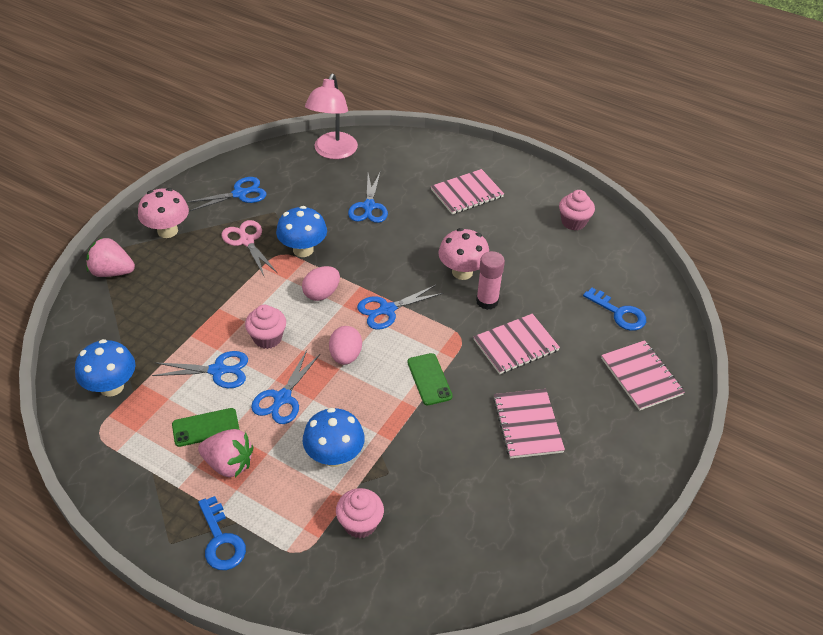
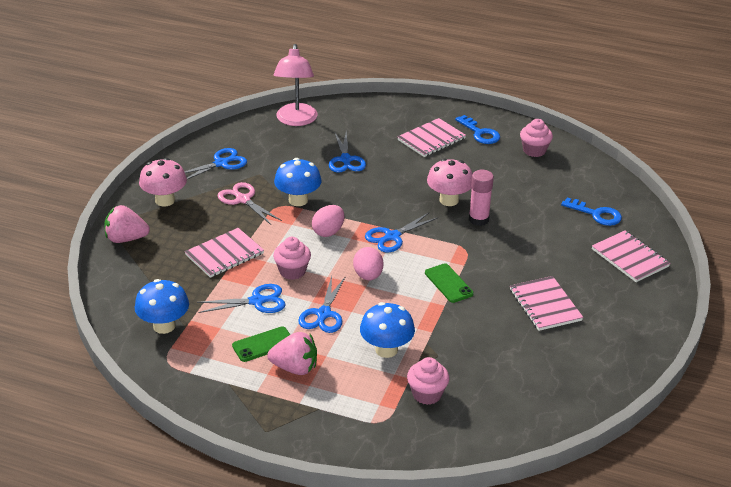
camera: 10 degrees left, 10 degrees down
(221, 540) = (310, 422): blue key -> blue key (480, 133)
(516, 345) = (515, 249): pink notebook -> pink notebook (224, 254)

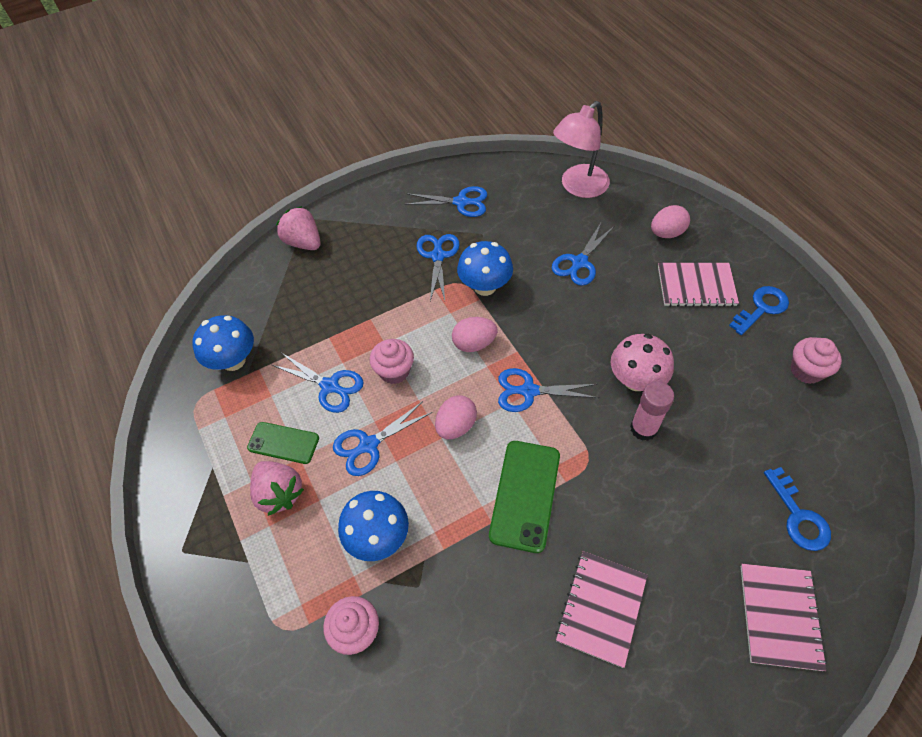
camera: 45 degrees right, 20 degrees up
(165, 200) = (374, 218): pink mushroom -> none
(224, 254) = (359, 311): pink notebook -> none
(243, 199) = (438, 256): pink scissors -> blue scissors
(383, 120) = (666, 233): none -> pink egg
(448, 283) = (525, 495): green phone -> green phone, size x1.56
(480, 133) = (761, 308): blue key -> blue key turned 135 degrees counterclockwise

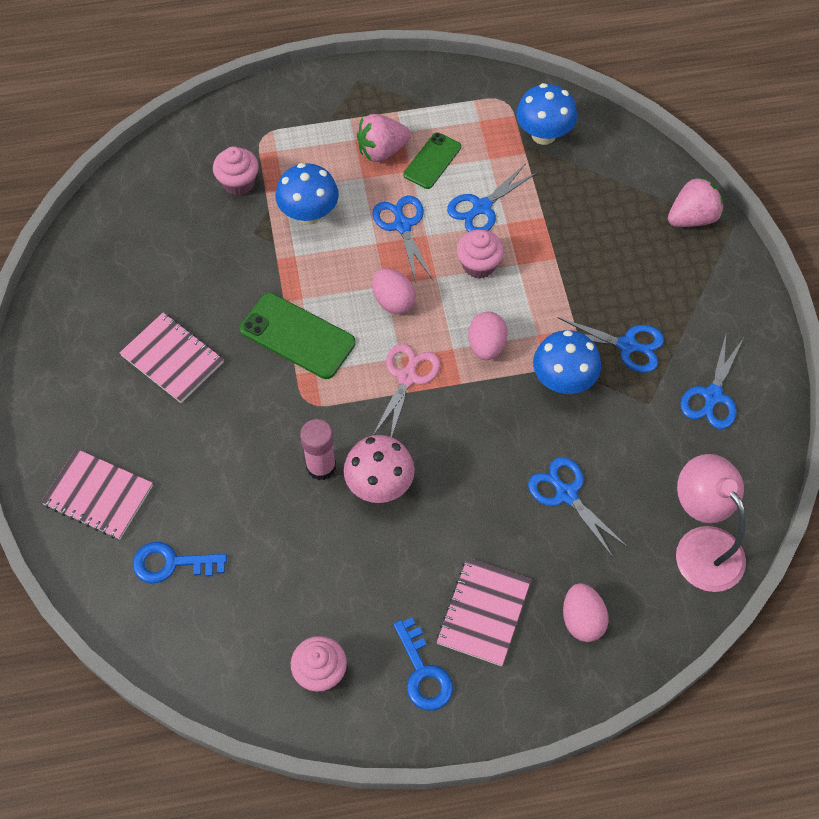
camera: 105 degrees right, 5 degrees up
(528, 391) = (407, 377): blue scissors -> pink scissors

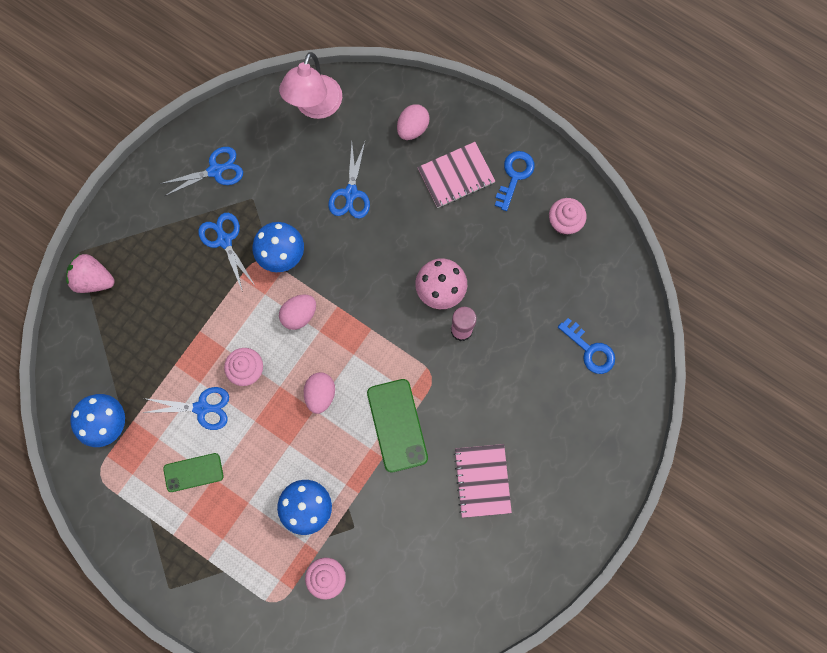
camera: 135 degrees left, 15 degrees up
(98, 495) = (597, 429): pink notebook -> none
(382, 151) = (215, 512): pink strawberry -> none
(402, 225) = (261, 442): blue scissors -> none
(407, 377) = (362, 338): pink scissors -> none

